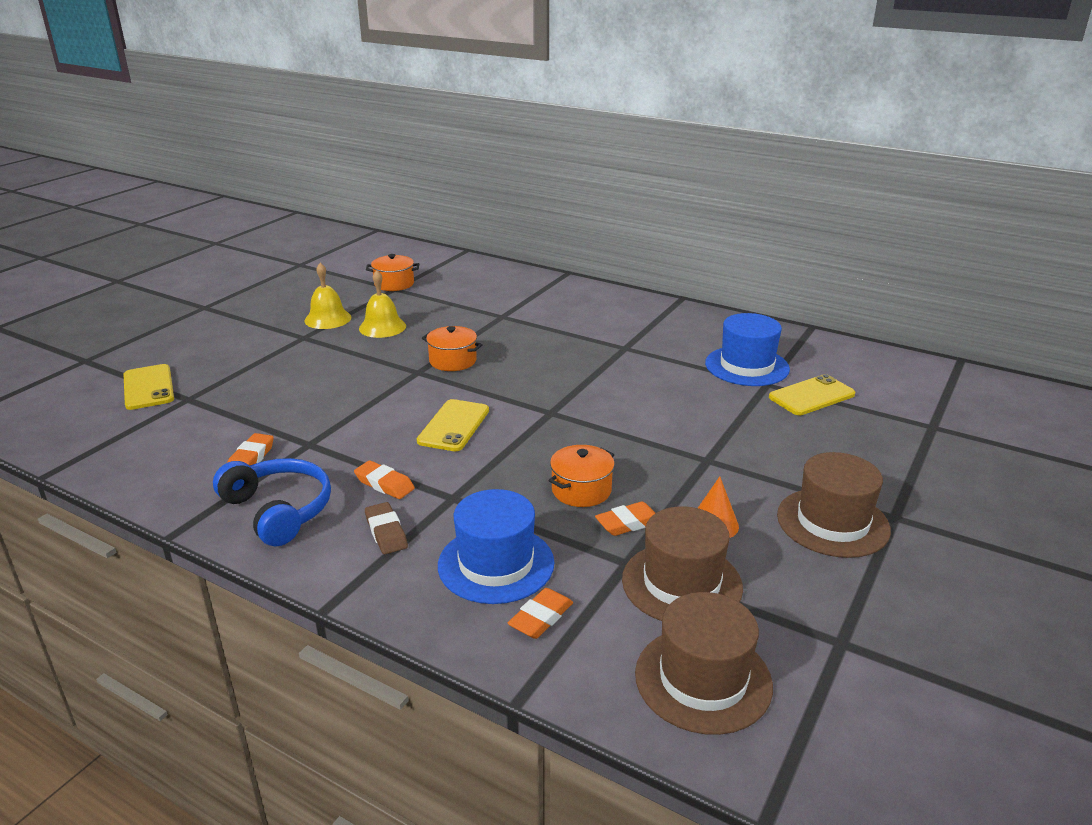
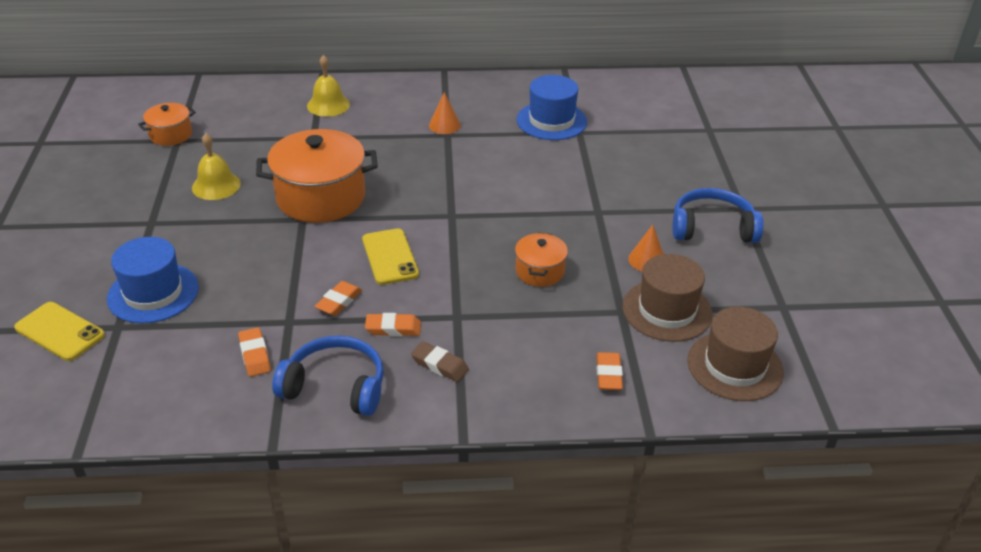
camera: 35 degrees left, 10 degrees up
(328, 319) = (151, 195): yellow bell -> yellow bell (328, 105)
(453, 361) = (321, 197): orange pot -> orange pot, size x1.96
(496, 564) = (541, 352): blue hat -> blue hat (153, 293)
(628, 523) = (595, 283): orange eraser -> orange eraser (339, 302)
(631, 339) = (444, 125): none -> orange cone
(811, 396) = (617, 132): yellow phone -> none
(832, 522) = (712, 228): brown hat -> blue headphones

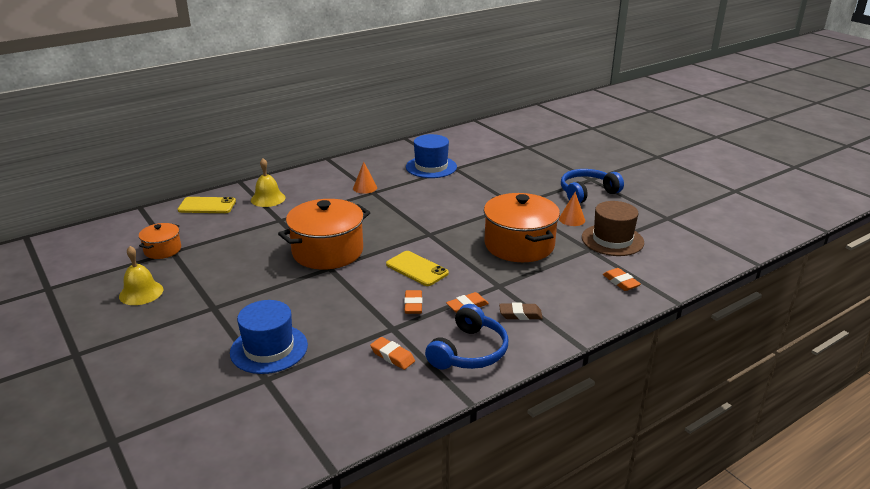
camera: 30 degrees left, 10 degrees down
(59, 332) = (220, 401): yellow phone -> yellow phone (207, 206)
(216, 185) = (239, 269): yellow bell -> yellow bell (141, 293)
(335, 386) = (469, 351): blue headphones -> blue headphones turned 135 degrees clockwise
(540, 271) = (519, 245): orange pot -> orange pot, size x1.96
(735, 366) = (678, 253): brown hat -> none

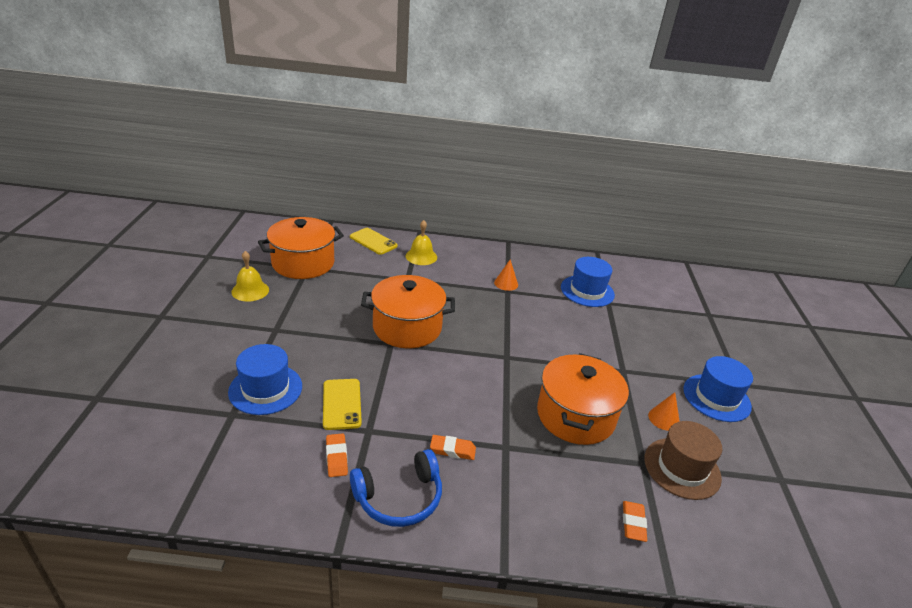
camera: 35 degrees right, 5 degrees up
(162, 250) = (303, 263): orange pot -> orange pot, size x1.96
(413, 305) = (411, 419): orange eraser -> none
(417, 269) = (455, 385): yellow phone -> yellow phone (341, 404)
(520, 314) = (488, 491): brown eraser -> none
(587, 193) = (716, 397): blue headphones -> blue hat

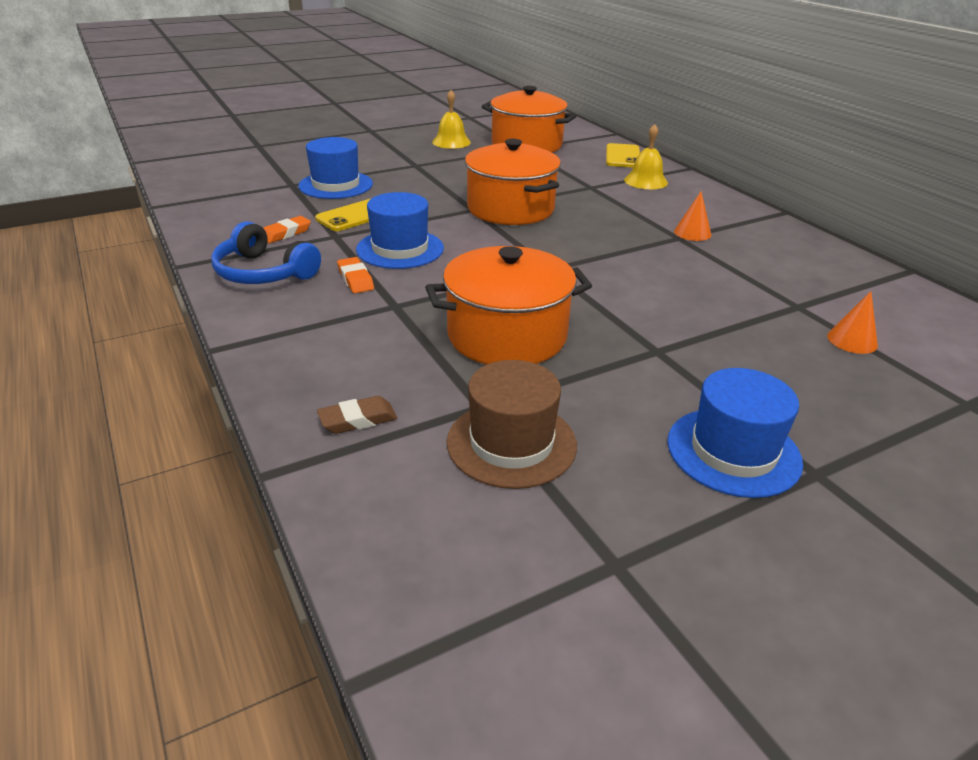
camera: 60 degrees right, 0 degrees up
(587, 291) = (792, 285): blue hat -> blue hat (400, 249)
(633, 523) = (358, 420): orange eraser -> brown eraser
(663, 418) = (600, 406): orange cone -> orange cone (852, 340)

